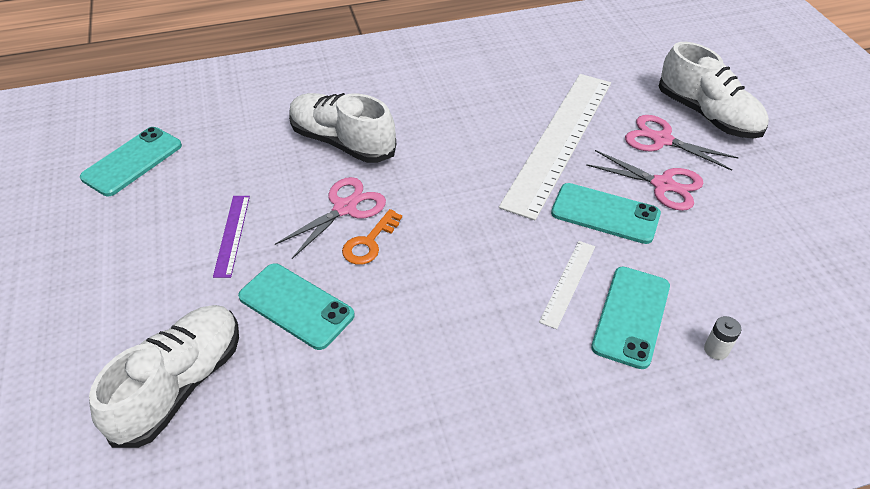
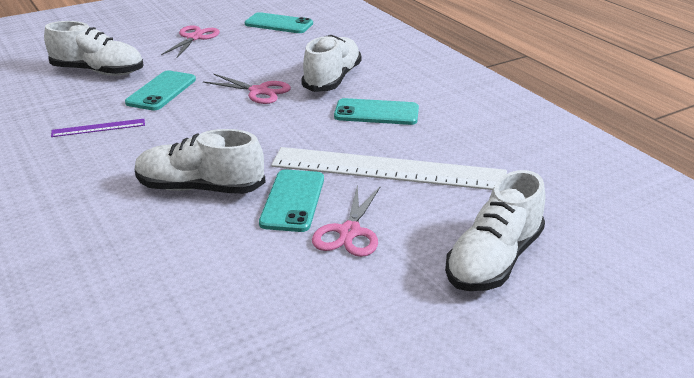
camera: 75 degrees right, 15 degrees down
(232, 235) = (221, 62): purple ruler -> purple ruler (98, 128)
(369, 242) = (226, 105): orange key -> none
(568, 283) = (200, 188): white ruler -> white shoe
(631, 316) = (166, 221): turquoise phone -> turquoise phone (376, 113)
(661, 140) = (425, 229): pink scissors -> pink scissors (194, 38)
(716, 350) = (131, 269): white battery -> none

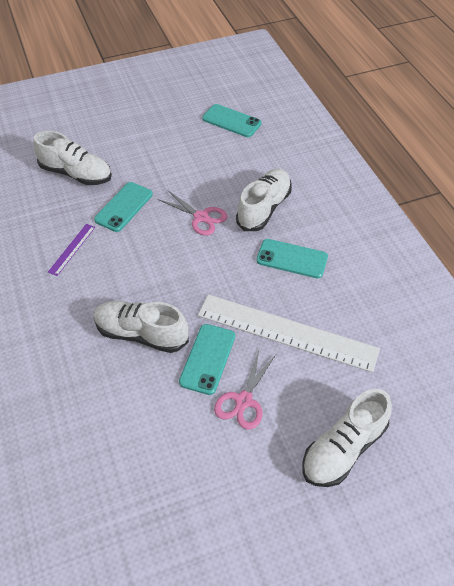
camera: 10 degrees right, 20 degrees up
(98, 128) = (72, 249): purple ruler -> purple ruler turned 60 degrees counterclockwise
(194, 38) = (157, 134): pink scissors -> none

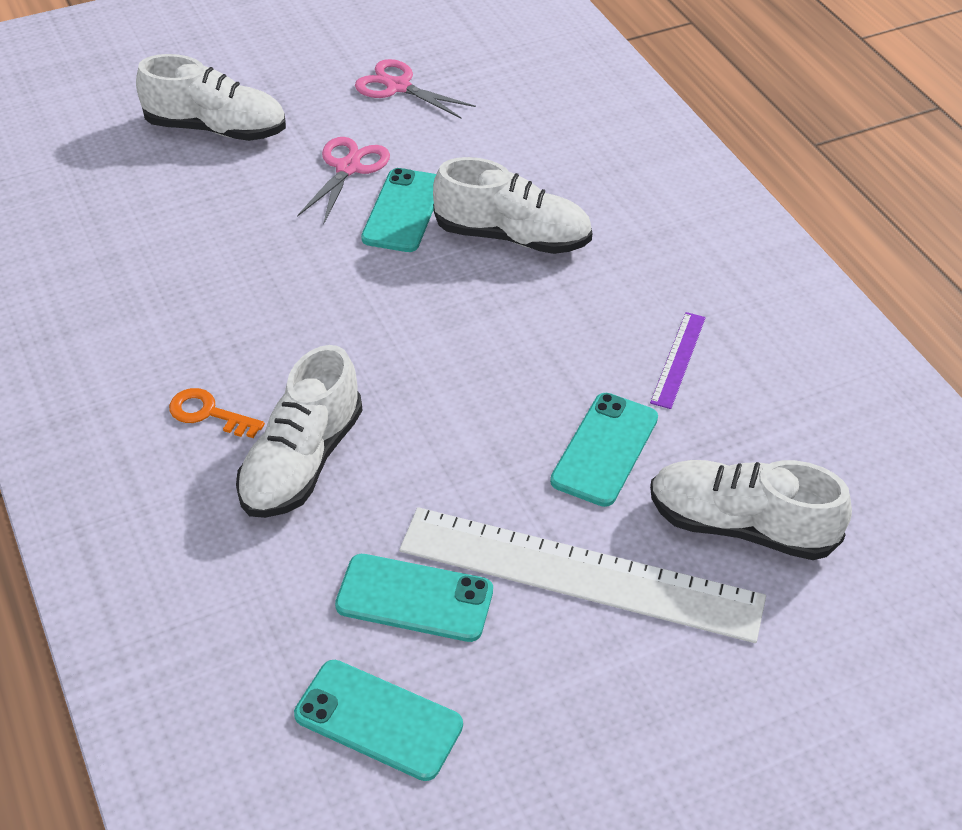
camera: 175 degrees right, 5 degrees down
(201, 217) = (436, 434): pink scissors -> pink scissors (398, 87)
(286, 332) = (277, 248): white ruler -> white ruler (580, 574)
(292, 259) = (254, 361): turquoise phone -> turquoise phone (414, 598)
(310, 232) = (208, 413): none -> orange key
(343, 448) = (216, 129): white shoe -> white shoe turned 60 degrees clockwise

